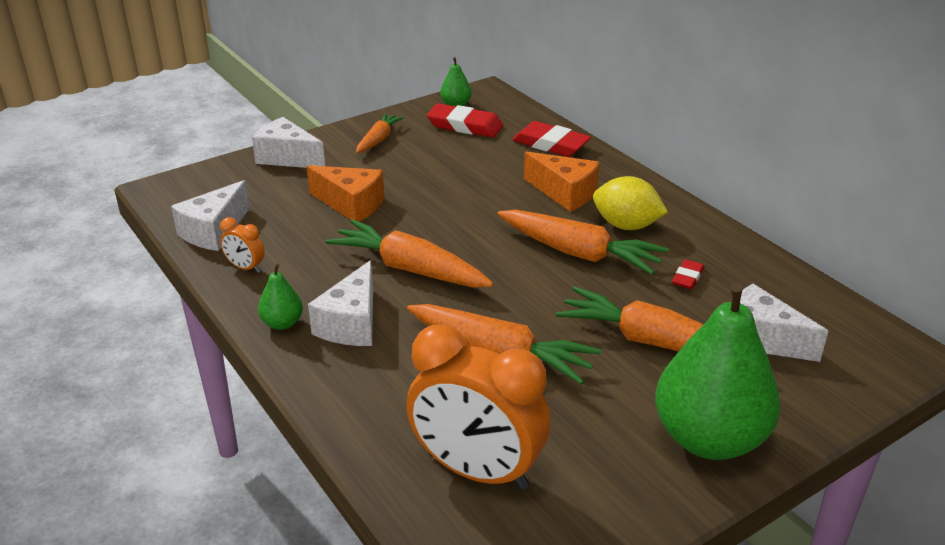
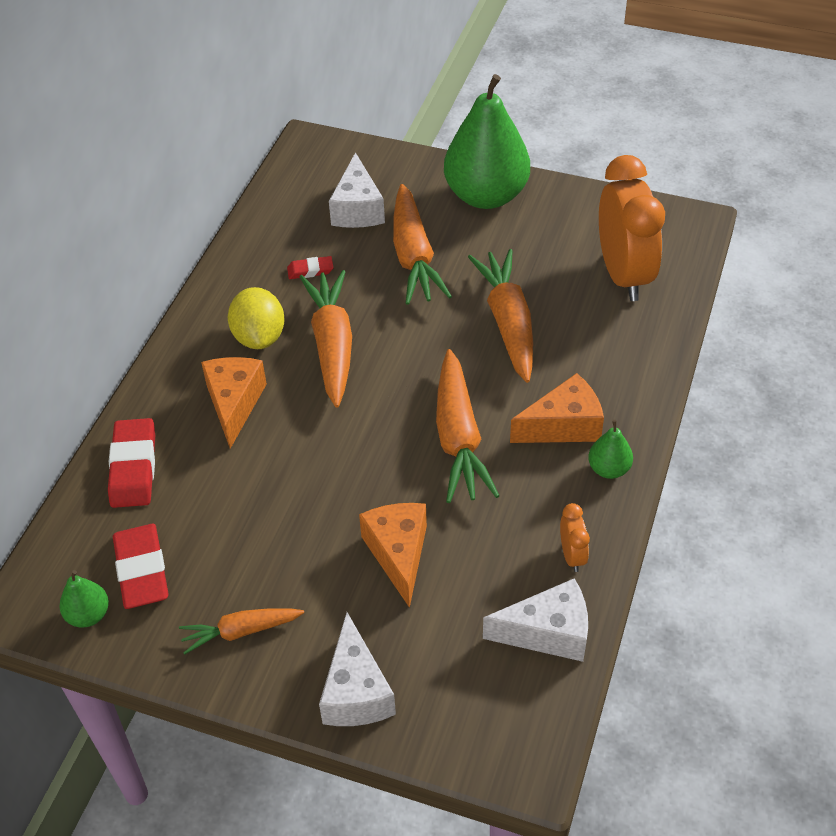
camera: 125 degrees left, 15 degrees up
(351, 323) = (563, 426): white cheese -> orange cheese

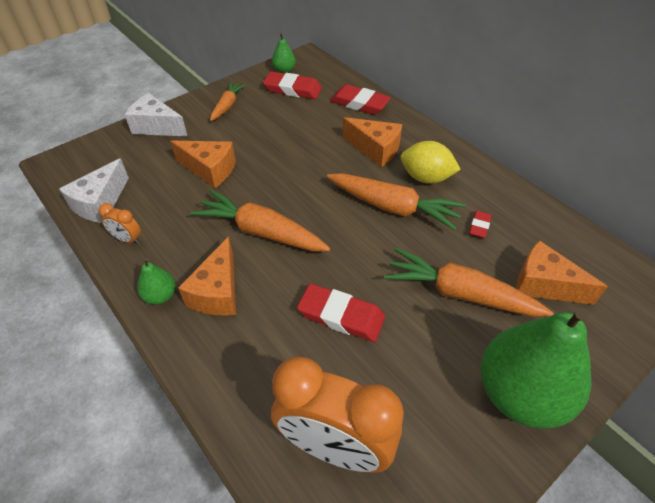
camera: 120 degrees right, 0 degrees up
(357, 209) = (544, 285): white cheese -> orange cheese
(508, 323) = (341, 316): orange carrot -> red eraser

